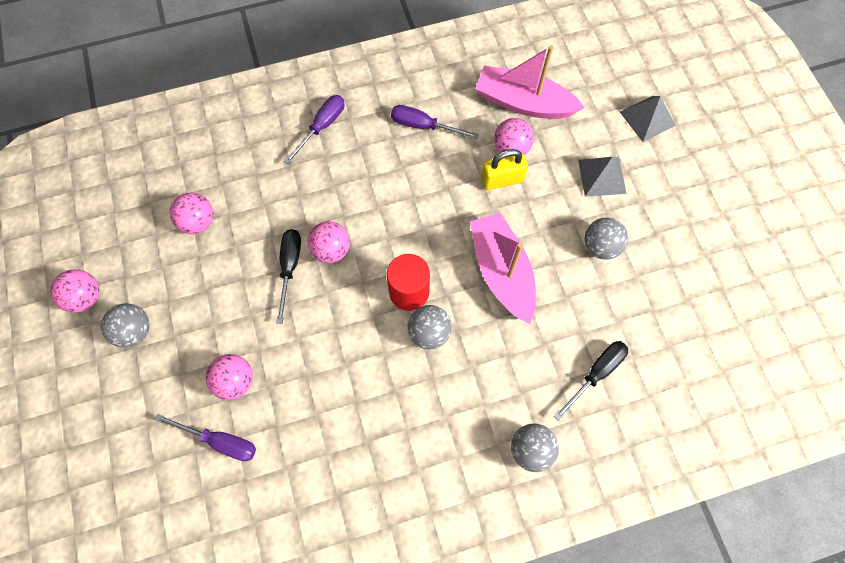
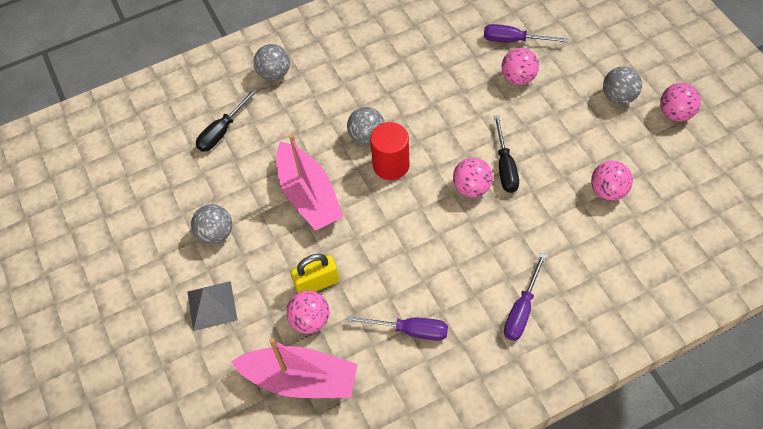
camera: 175 degrees right, 10 degrees down
(647, 118) = (157, 384): grey pyramid -> none

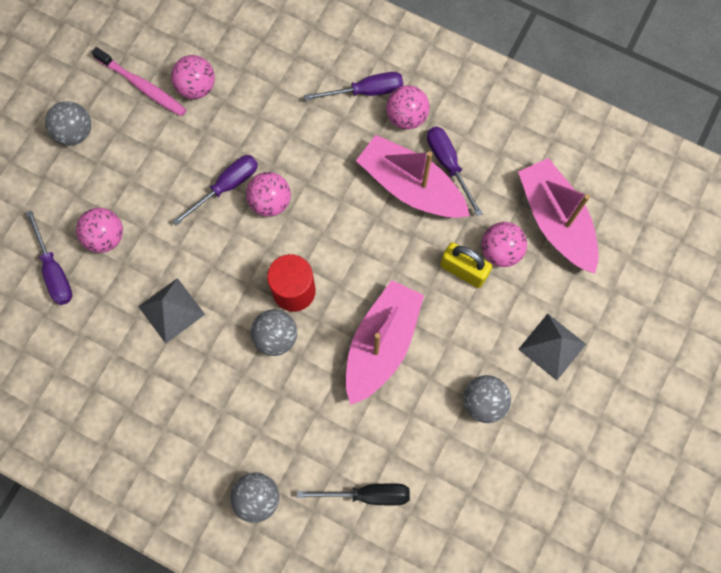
camera: 130 degrees left, 15 degrees up
(412, 290) = (411, 187): none -> pink boat
(434, 89) = (171, 310): none -> grey pyramid
(505, 166) = (226, 187): black screwdriver -> purple screwdriver
(632, 156) = (142, 86): none -> pink toothbrush
(675, 113) = (66, 75): pink ball -> pink ball (406, 117)

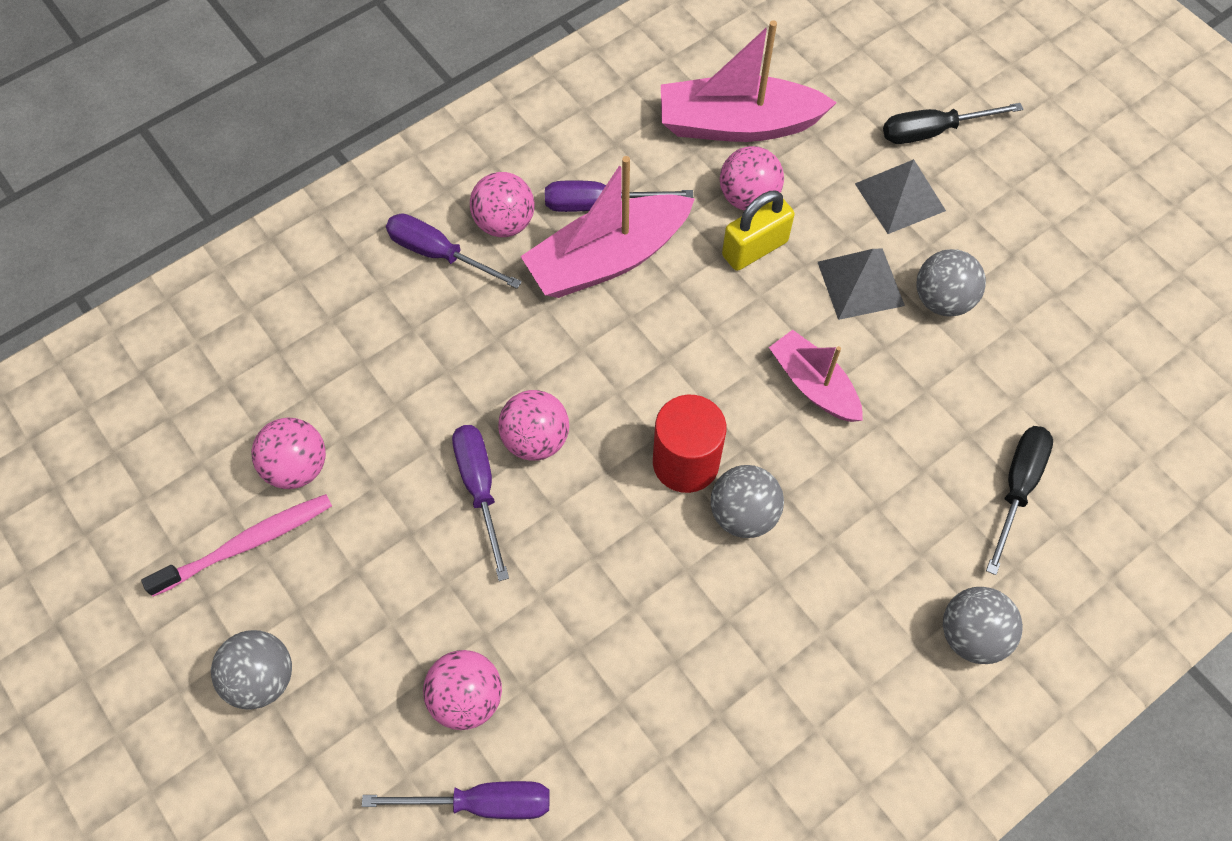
camera: 65 degrees left, 10 degrees down
(171, 310) = (635, 644): grey pyramid -> grey pyramid (860, 283)
(366, 91) = (439, 254): purple screwdriver -> purple screwdriver turned 75 degrees counterclockwise
(381, 344) = (813, 385): pink boat -> pink boat, size x0.61
(619, 349) = (932, 131): none -> black screwdriver

